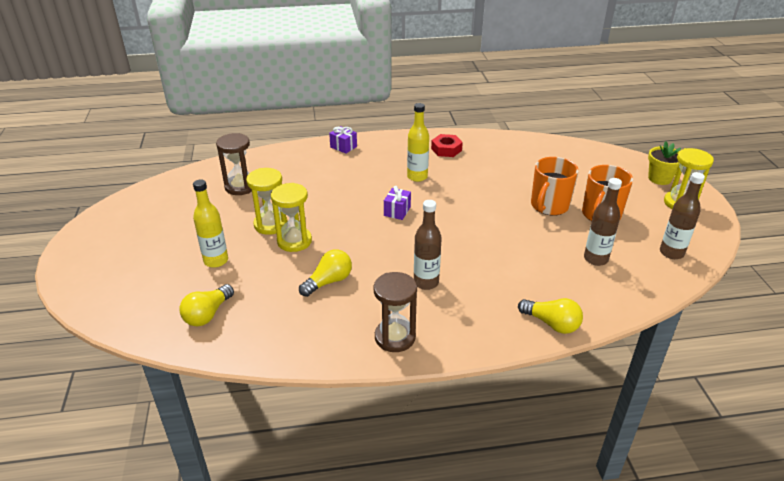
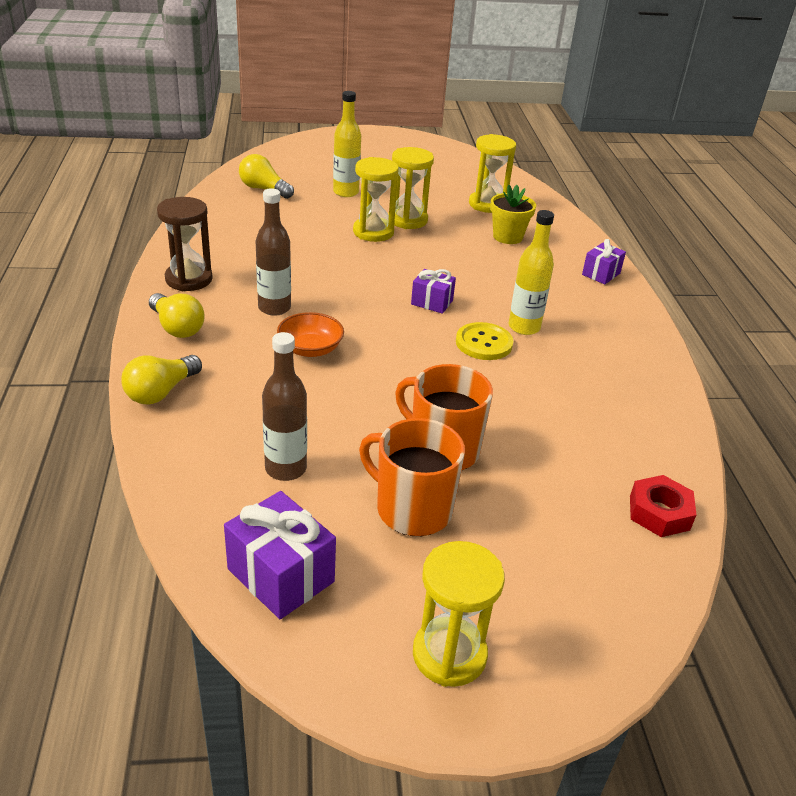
camera: 90 degrees right, 0 degrees up
(240, 187) = (487, 204): brown hourglass -> yellow hourglass
(328, 281) = (294, 248): yellow light bulb -> yellow light bulb (177, 327)
(440, 191) = (484, 343): none -> yellow button
(446, 149) = (616, 365): red nut -> red nut (659, 512)
(473, 260) = (310, 349): none -> orange bowl
(659, 178) = (553, 651): yellow flower pot -> yellow flower pot (507, 237)
(671, 253) = (280, 575): brown bottle -> purple gift

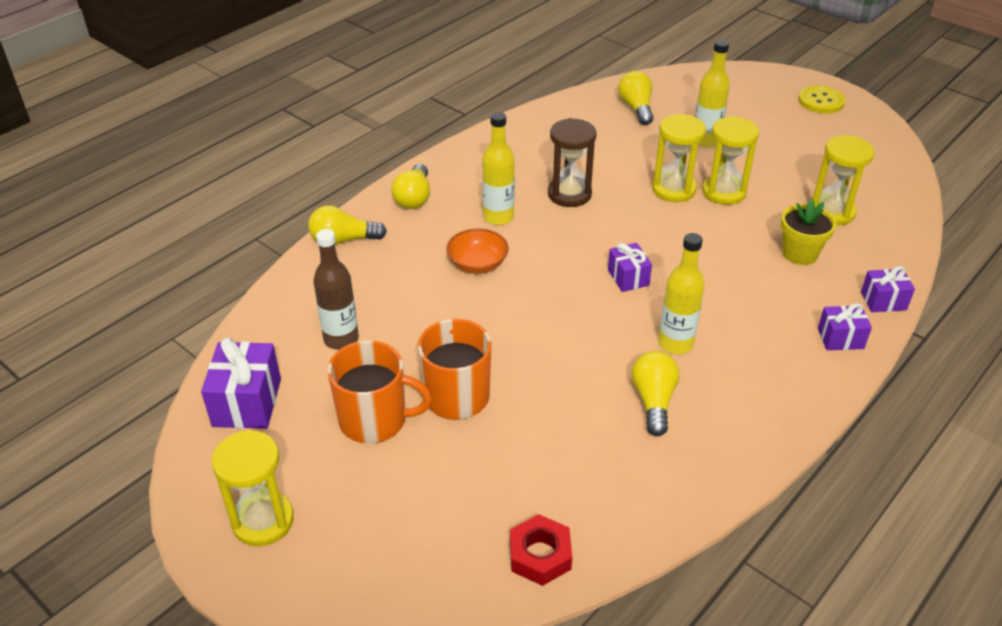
camera: 50 degrees right, 5 degrees up
(189, 279) = (471, 163): brown hourglass -> brown hourglass (569, 194)
(274, 308) = (498, 217): brown bottle -> yellow bottle
(412, 509) = (375, 420): orange mug -> orange mug turned 105 degrees clockwise
(484, 343) = (617, 336): yellow button -> yellow button (821, 101)
(567, 370) = (653, 401): none -> yellow light bulb
(588, 242) = (883, 301): none -> purple gift

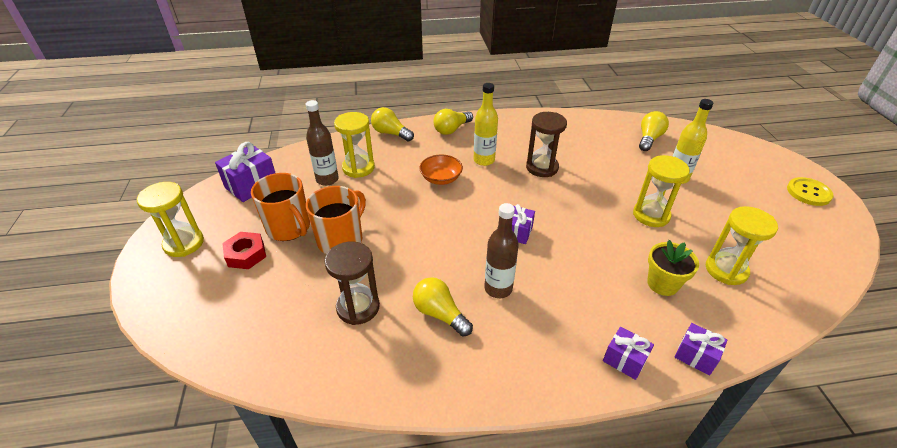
camera: 40 degrees right, 0 degrees up
(540, 555) = (264, 356): red nut -> red nut (246, 254)
(569, 447) = (358, 307): none -> brown hourglass
(653, 401) = (440, 314): yellow light bulb -> yellow light bulb turned 90 degrees counterclockwise
(673, 189) = (615, 196): yellow hourglass -> yellow hourglass (358, 168)
(675, 343) = (498, 288): yellow bottle -> brown bottle

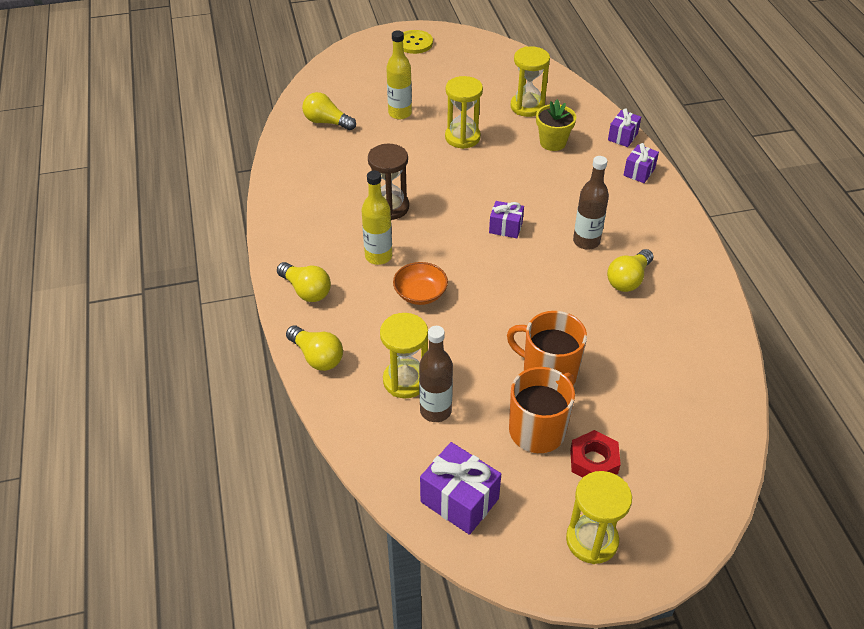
camera: 95 degrees left, 5 degrees up
(358, 307) = (639, 340): brown hourglass -> none
(391, 133) = (317, 356): yellow light bulb -> yellow light bulb turned 75 degrees counterclockwise

